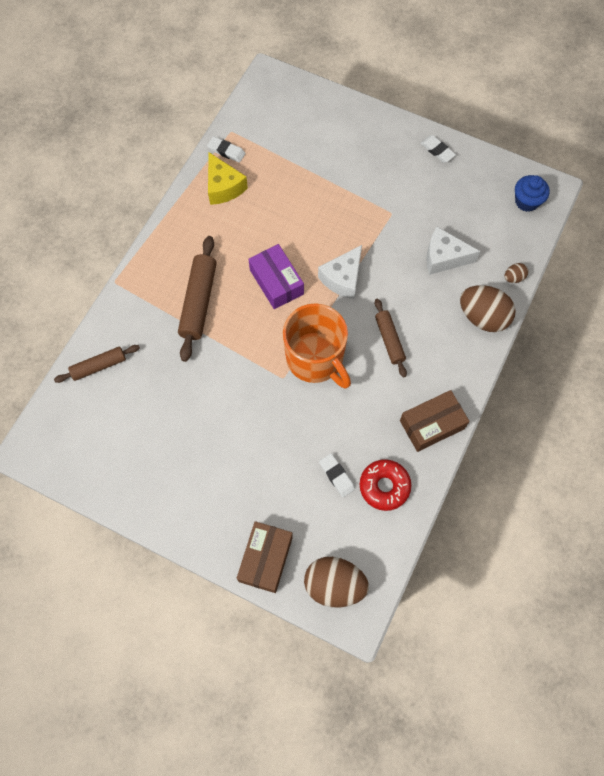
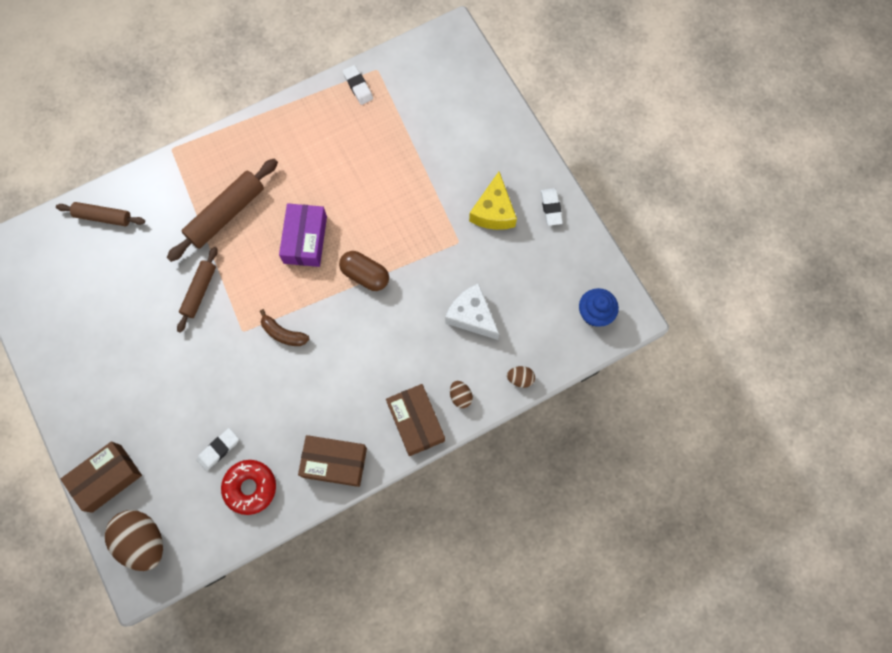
camera: 35 degrees right, 5 degrees up
(223, 187) = (329, 119): yellow cheese -> yellow cheese (493, 211)
(316, 359) = (283, 333): orange mug -> brown banana
(336, 476) = (218, 449): white eraser -> white eraser turned 45 degrees clockwise
(343, 278) = (365, 275): white cheese -> brown capsule
(389, 340) = (360, 360): brown rolling pin -> brown rolling pin (199, 291)
(466, 356) = (416, 422): none -> brown box
(483, 317) = (460, 396): brown egg -> brown egg, size x0.46

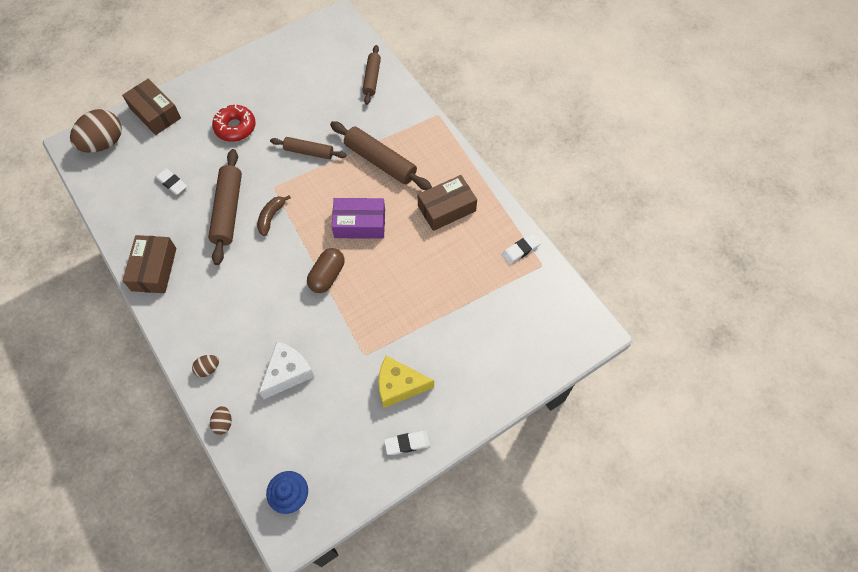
camera: 85 degrees right, 10 degrees down
(250, 487) = (138, 209): red donut -> red donut (235, 127)
(267, 382) = (228, 210): none -> brown rolling pin
(416, 422) = (186, 332): brown box -> brown box (446, 208)

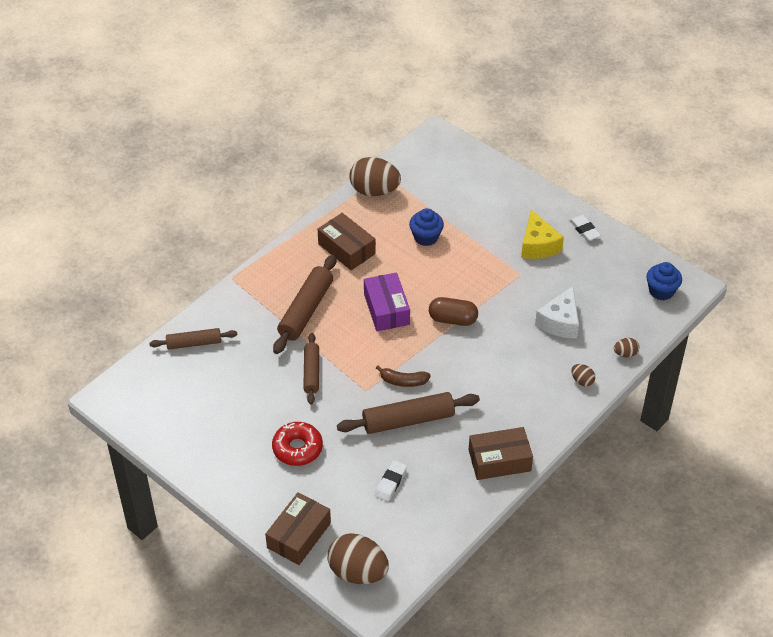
camera: 105 degrees left, 15 degrees down
(288, 373) = (560, 322): white cheese -> white cheese turned 90 degrees counterclockwise
(442, 280) = (426, 237): none -> blue cupcake
(520, 250) = (374, 191): white eraser -> brown egg

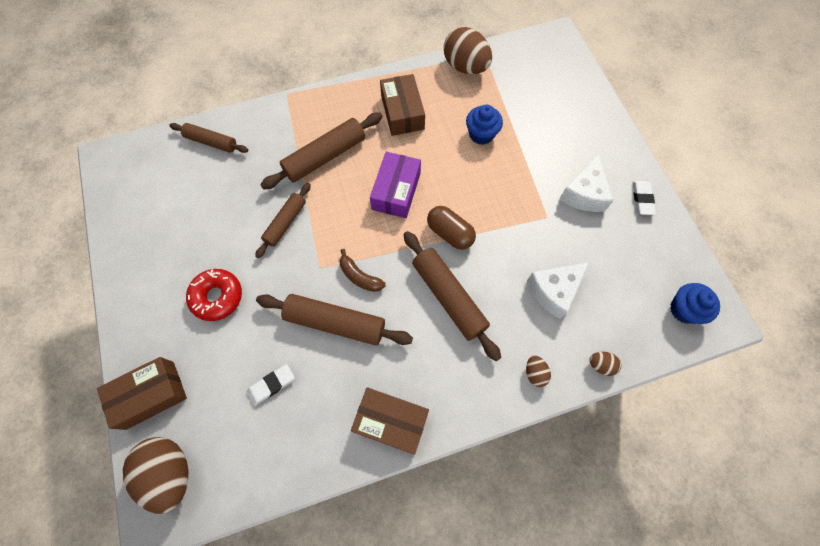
camera: 30 degrees right, 20 degrees up
(484, 362) = (449, 297): none -> brown rolling pin
(538, 245) = (584, 193): yellow cheese -> white cheese

